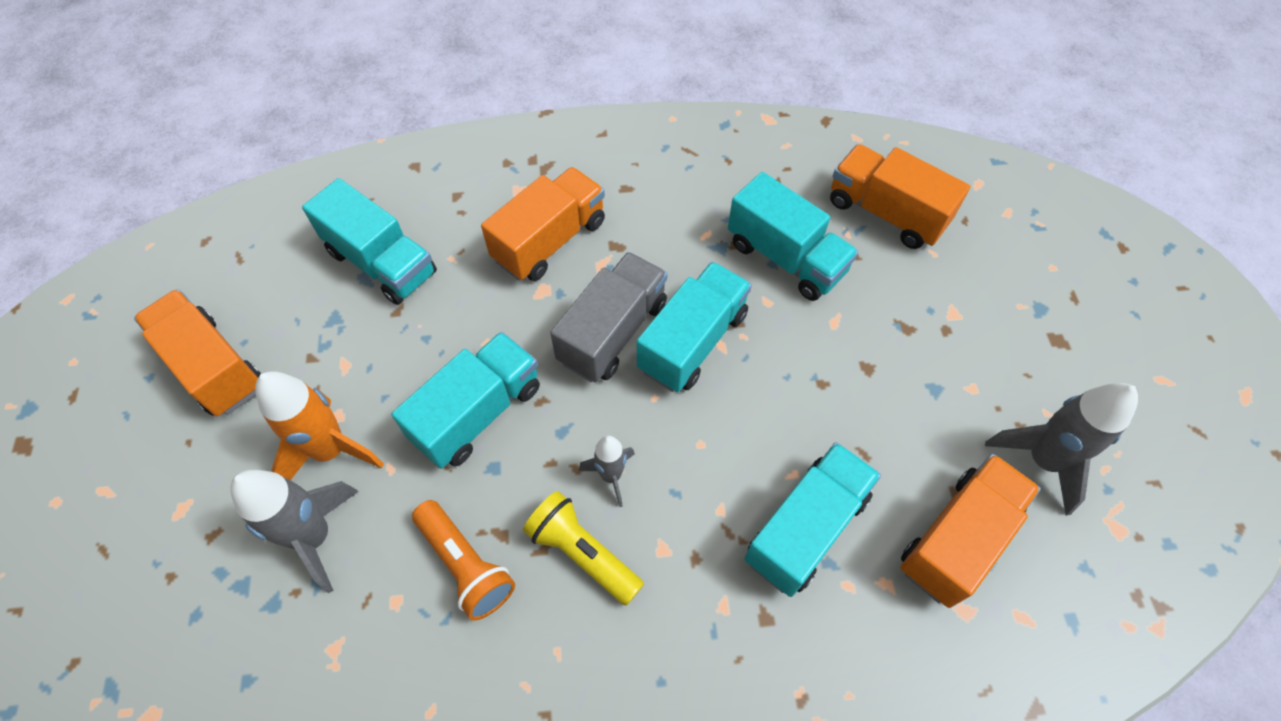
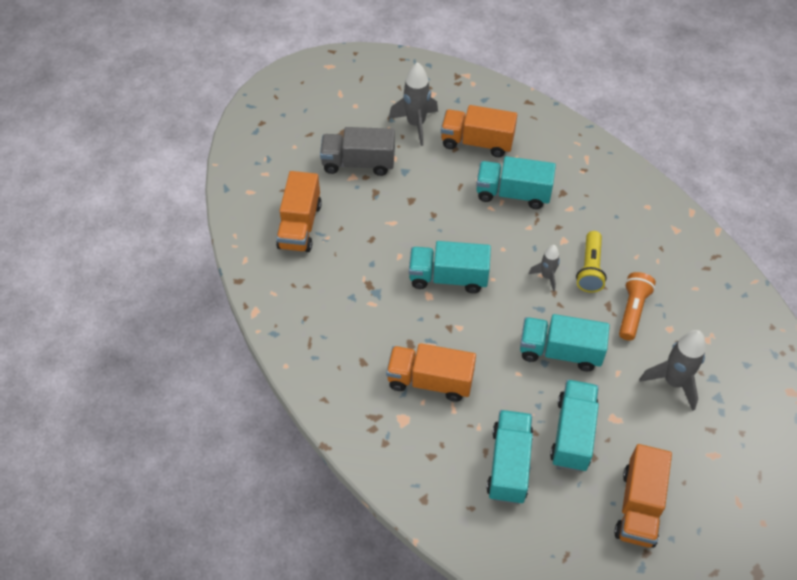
camera: 120 degrees left, 5 degrees down
(331, 450) = (631, 406): orange rocket -> none
(613, 332) = (468, 316): grey truck -> grey truck (358, 163)
(785, 258) = (363, 259): turquoise truck -> turquoise truck (573, 434)

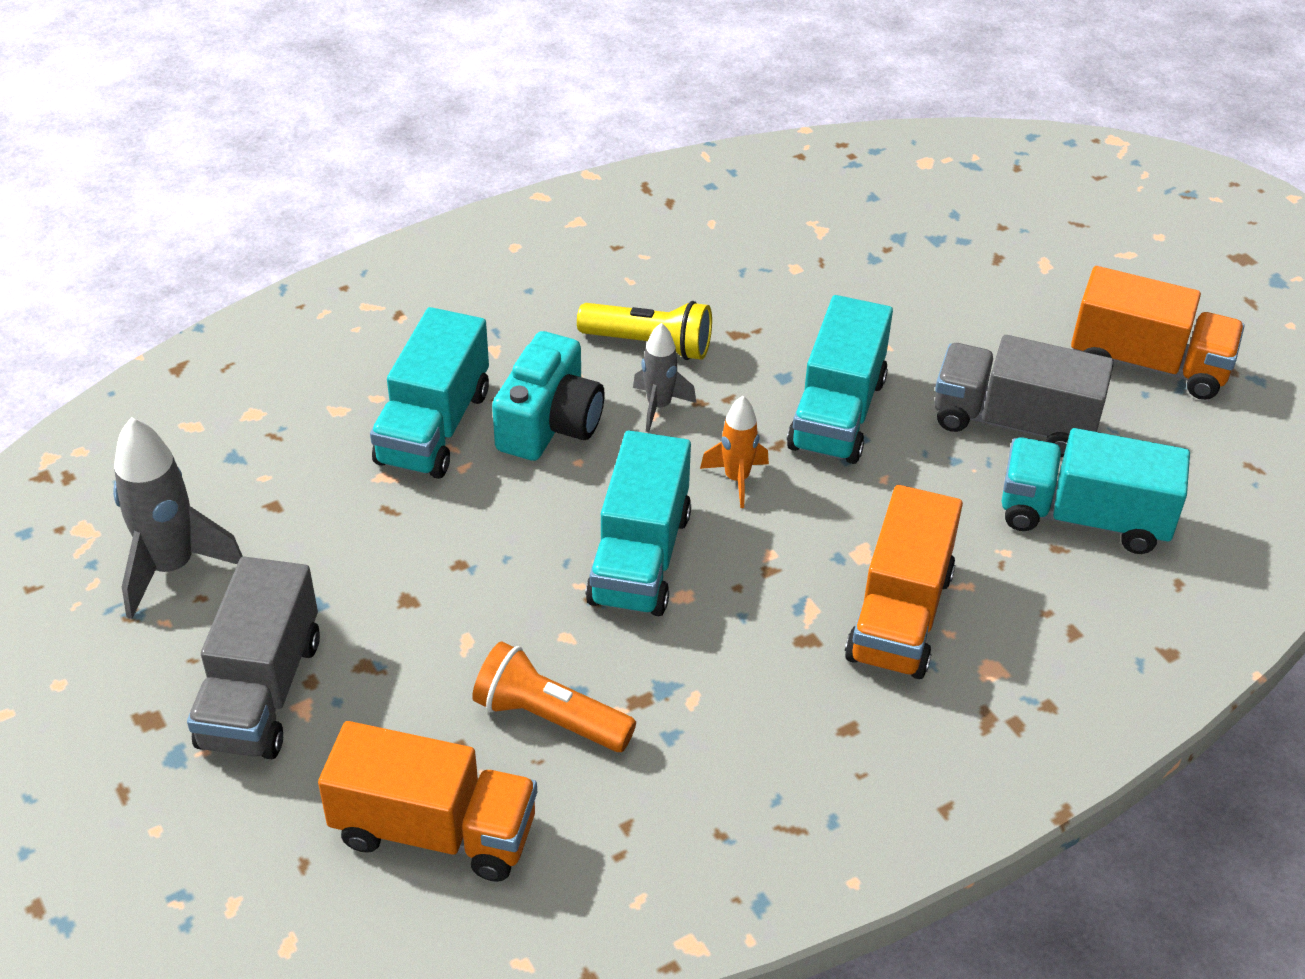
camera: 85 degrees left, 10 degrees down
(477, 142) = (268, 466): orange truck -> none
(504, 311) = (736, 479): none -> orange rocket
(525, 235) = (550, 424): none -> turquoise camera
(573, 434) = (1013, 422): turquoise truck -> grey truck
(632, 311) = (753, 305): orange flashlight -> orange flashlight (549, 717)
(673, 382) = (906, 282): grey rocket -> none

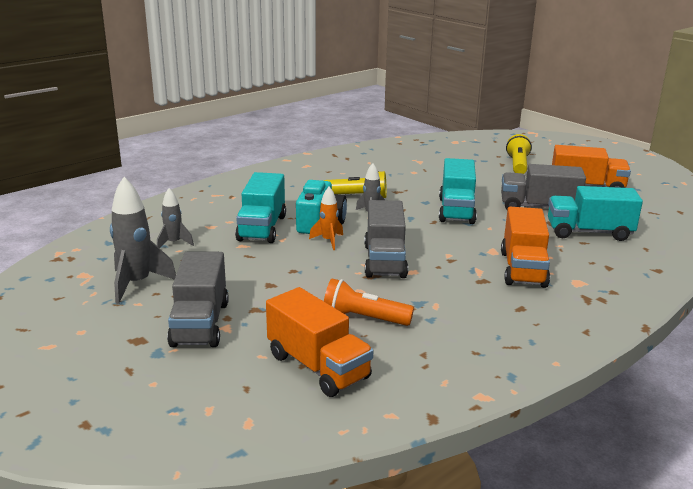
camera: 10 degrees left, 20 degrees down
(259, 455) = (174, 243): none -> grey rocket
(434, 830) = (318, 367): orange truck -> orange truck turned 45 degrees clockwise
(640, 557) = (384, 261): turquoise truck -> grey truck
(736, 479) = (420, 233): orange rocket -> orange rocket (328, 241)
(1031, 265) = (518, 165): none -> yellow flashlight

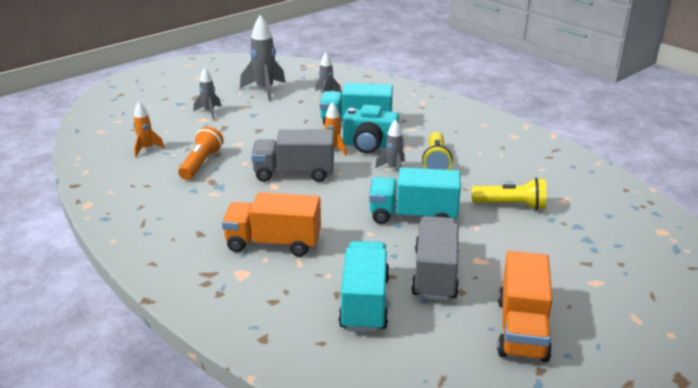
camera: 90 degrees right, 5 degrees up
(200, 324) = (209, 112): grey truck -> grey rocket
(318, 367) = (146, 149): orange truck -> orange rocket
(518, 165) = (589, 276): yellow flashlight -> yellow flashlight (511, 205)

